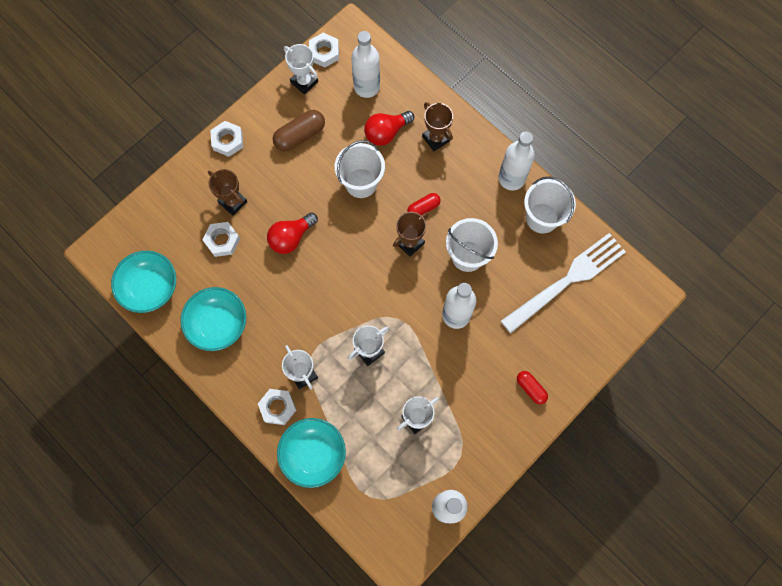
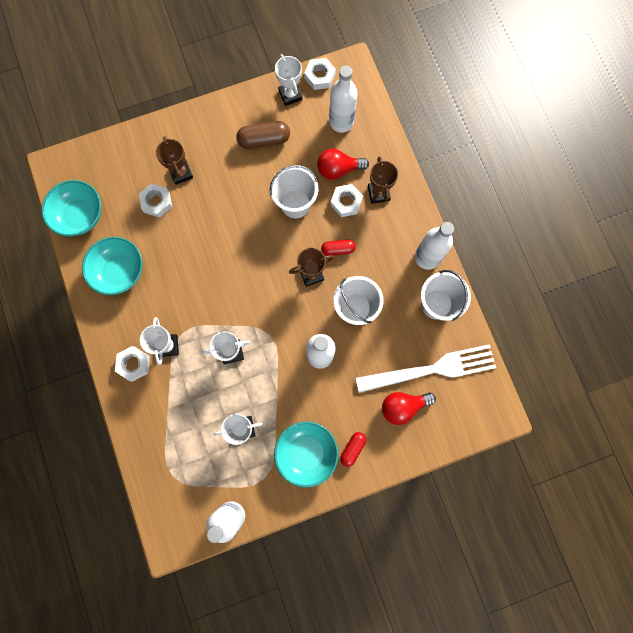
camera: 25 degrees right, 5 degrees up
(228, 141) = (202, 118): white nut -> white nut (346, 202)
(291, 238) = (214, 225): red light bulb -> red light bulb (403, 406)
(313, 454) = (144, 417): turquoise bowl -> turquoise bowl (306, 452)
(530, 388) = (352, 448): red capsule -> red capsule turned 45 degrees clockwise

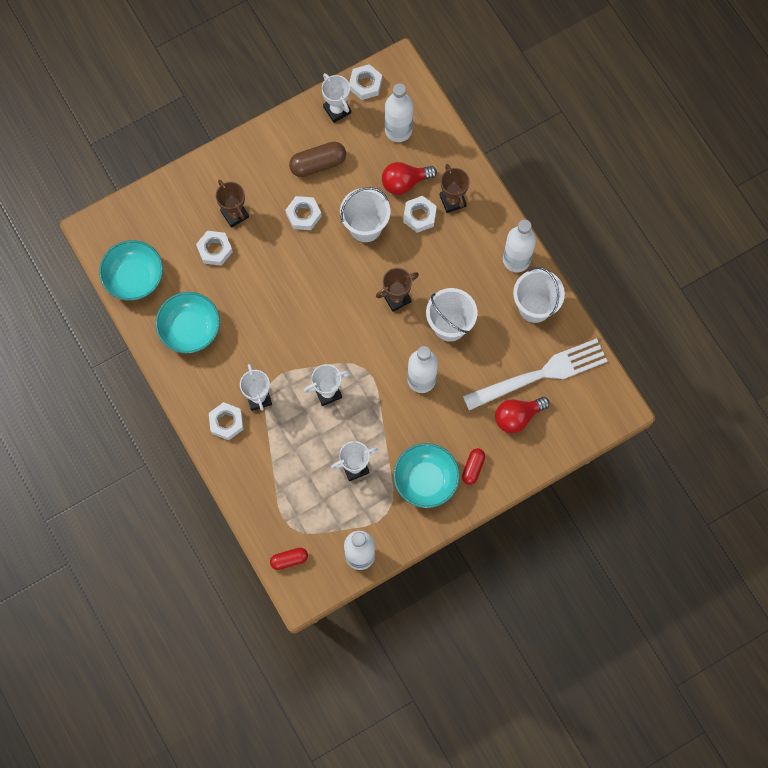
camera: 10 degrees left, 5 degrees down
(242, 184) = (303, 215): none -> white nut
(338, 249) = (420, 267): red capsule -> red capsule (289, 559)

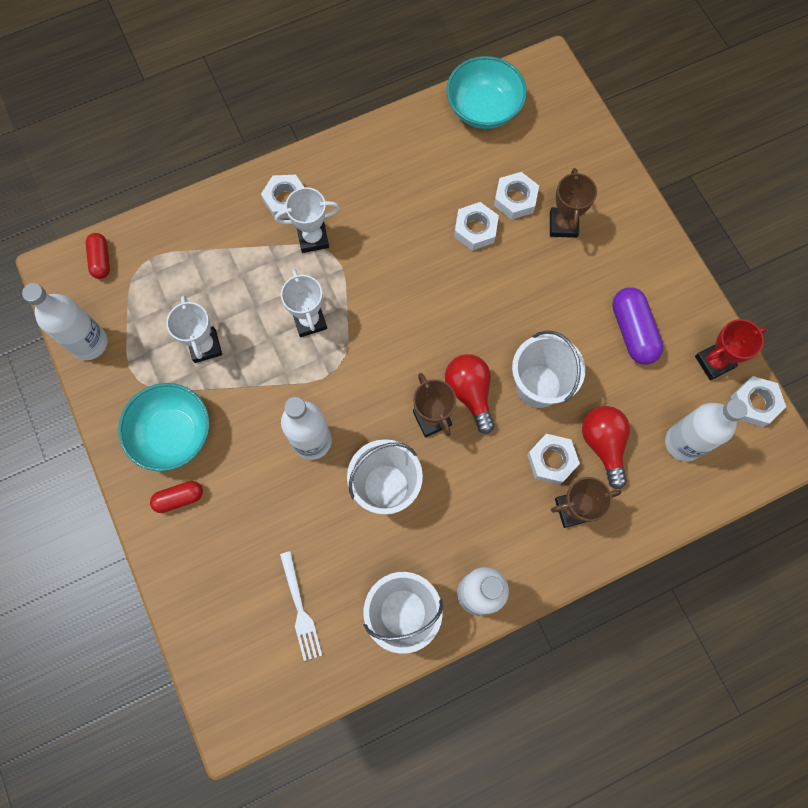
camera: 95 degrees right, 0 degrees up
(190, 329) = (411, 166): turquoise bowl -> none
(234, 214) = (563, 225): brown trophy -> brown trophy turned 60 degrees counterclockwise
(303, 215) = (559, 308): white nut -> white nut (475, 229)
(318, 164) = (633, 331): brown capsule -> purple capsule
(337, 110) = (714, 362): white trophy -> red trophy
(473, 468) = (179, 498): red capsule -> red capsule turned 45 degrees counterclockwise
(517, 417) = (242, 568): red light bulb -> red light bulb (470, 393)
(541, 374) = (300, 610): white fork -> white fork, size x0.50

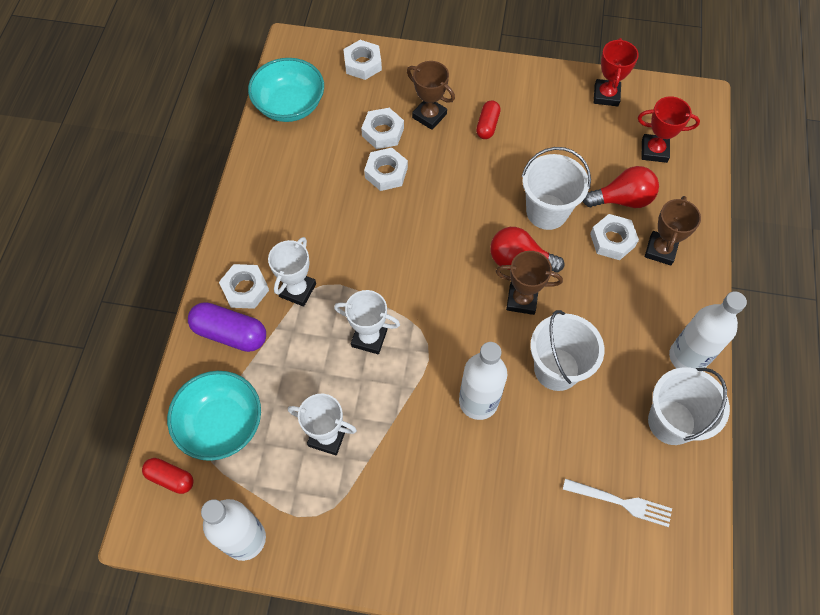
camera: 55 degrees left, 10 degrees down
(173, 434) = (390, 515): turquoise bowl -> turquoise bowl (221, 424)
(179, 498) = (454, 546): red capsule -> red capsule (487, 125)
(603, 444) = (622, 199): red light bulb -> red light bulb turned 150 degrees clockwise
(633, 331) = (547, 127): purple capsule -> purple capsule (230, 333)
(683, 443) = (654, 151): white bottle -> red trophy
(754, 403) = (653, 92): white nut -> white nut (362, 64)

